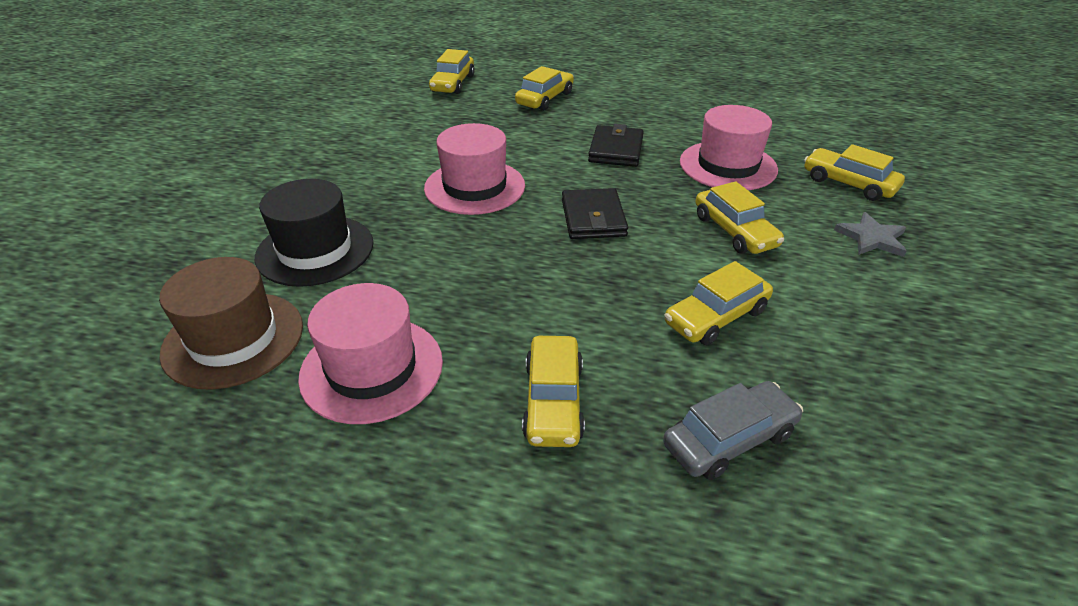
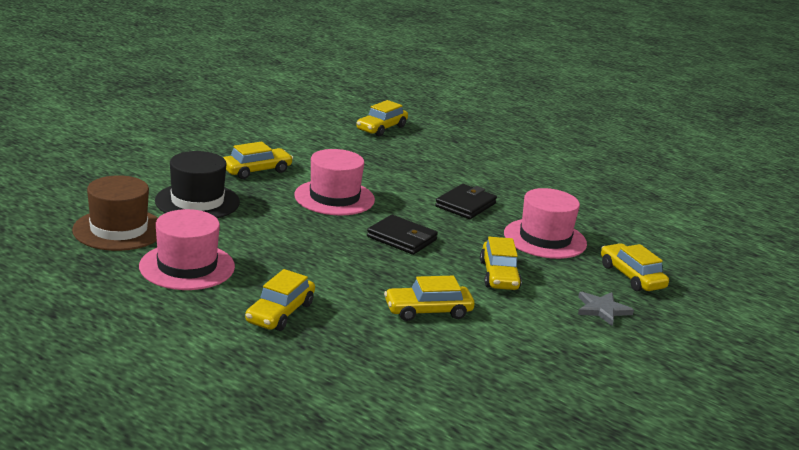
camera: 20 degrees right, 15 degrees down
(545, 99) = (446, 157): yellow car -> yellow car (256, 170)
(593, 218) = (401, 238): black wallet -> black wallet turned 75 degrees counterclockwise
(729, 439) = (368, 361): grey car -> none

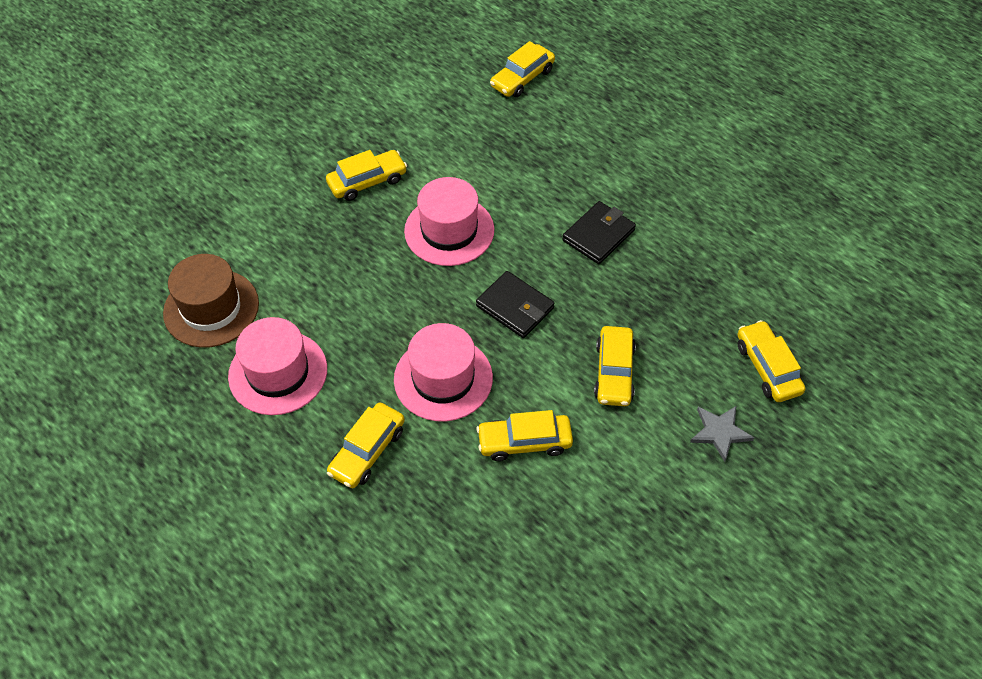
camera: 10 degrees right, 30 degrees up
(197, 201) = (297, 249): black hat -> none
(545, 239) = (680, 298): pink hat -> pink hat (443, 378)

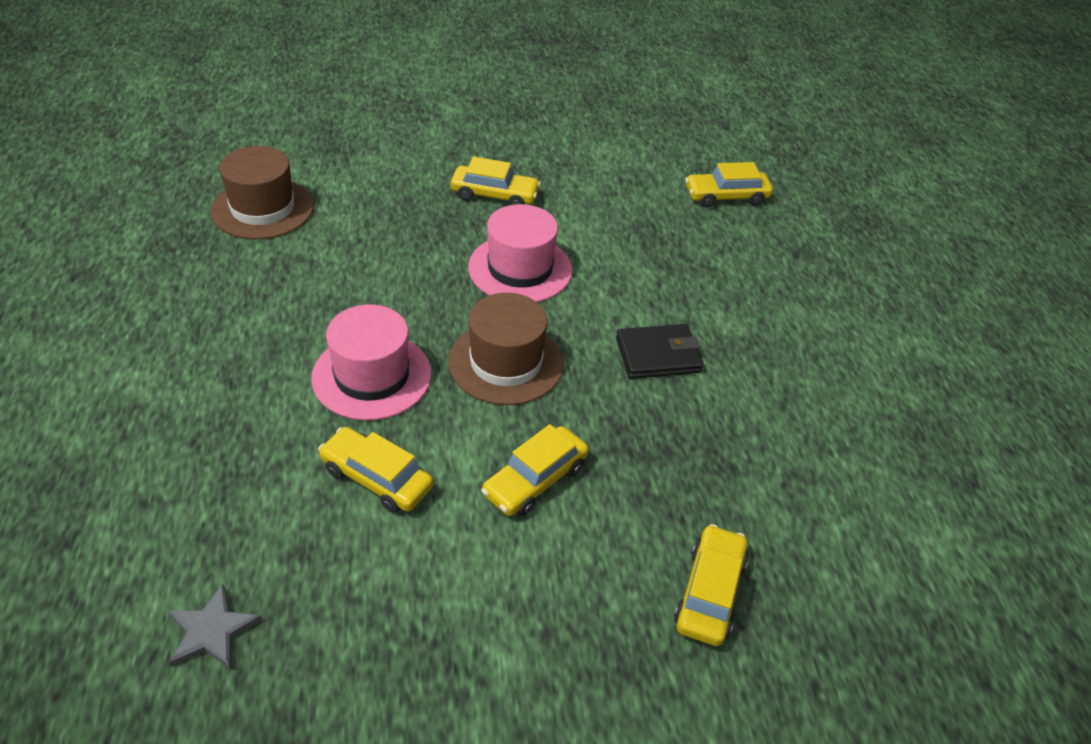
camera: 35 degrees right, 10 degrees down
(278, 372) = (250, 282): pink hat -> none
(367, 451) = (238, 387): yellow car -> none
(515, 307) = (506, 362): black wallet -> brown hat
(719, 432) = (582, 617): grey star -> grey star (212, 631)

